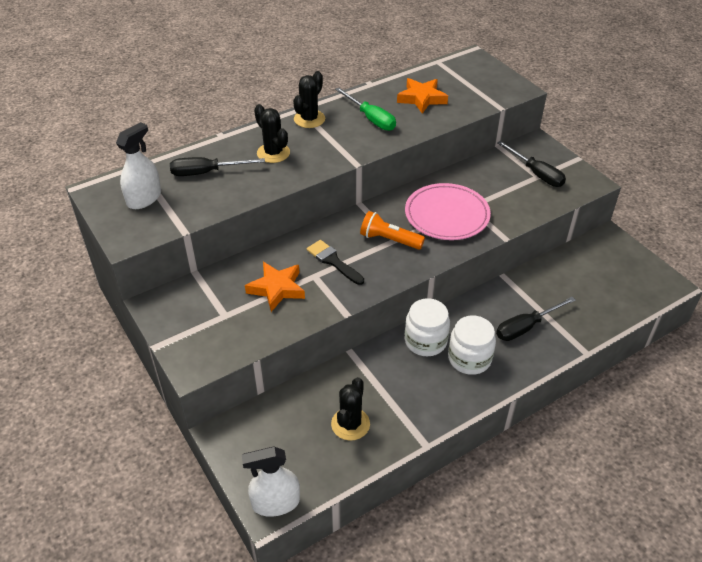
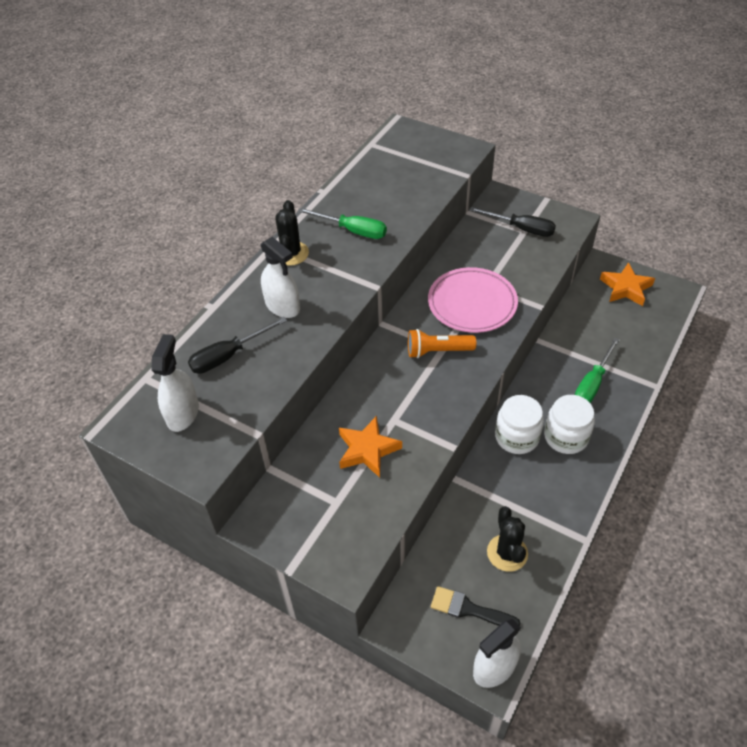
camera: 25 degrees left, 5 degrees up
(273, 153) = (282, 306): black cactus -> white spray bottle
(333, 261) = (401, 396): black brush -> black brush (468, 609)
(421, 98) = (385, 191): orange star -> orange star (625, 288)
(526, 327) = (592, 384): black screwdriver -> green screwdriver

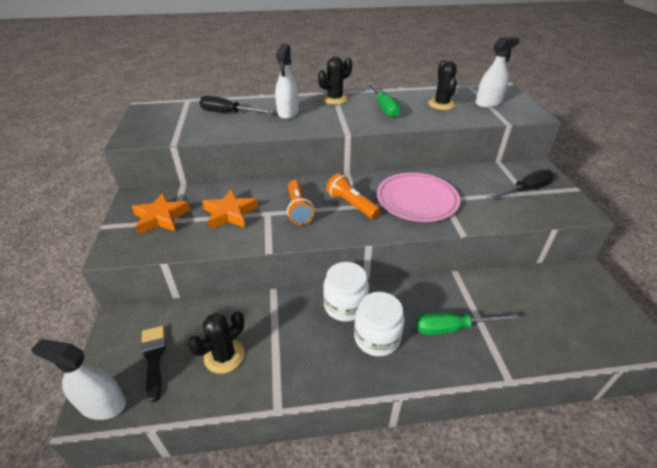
camera: 50 degrees right, 10 degrees down
(182, 413) = (170, 118): white spray bottle -> white spray bottle (488, 103)
(388, 188) = (441, 104): none -> black cactus
(409, 393) = (298, 209): none -> orange flashlight
(521, 229) = (525, 190): black screwdriver -> black screwdriver turned 105 degrees counterclockwise
(625, 288) = (587, 299): orange star -> orange star (161, 217)

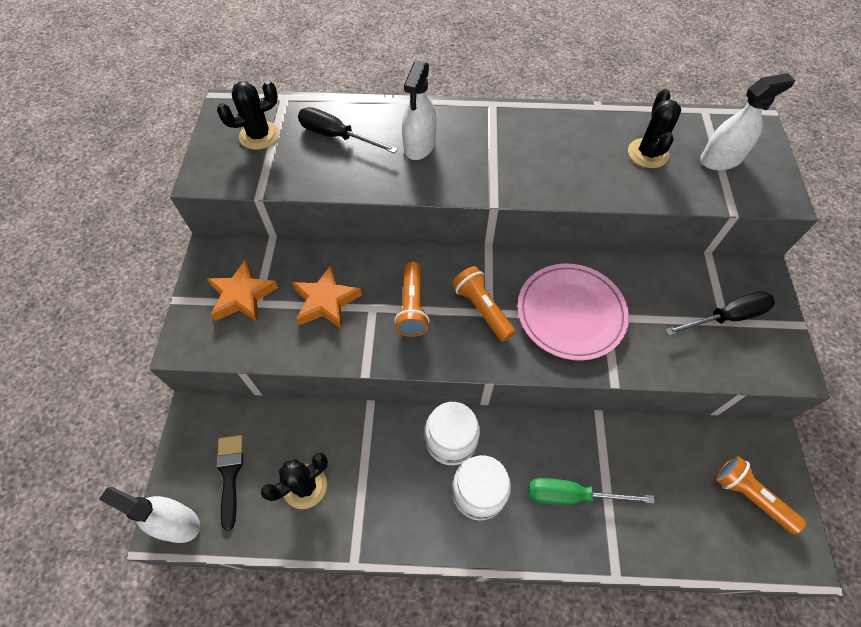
camera: 10 degrees right, 20 degrees up
(335, 99) = (492, 121): black cactus -> black cactus (259, 135)
(384, 108) = (559, 152): green screwdriver -> none
(588, 308) = (750, 496): none -> orange flashlight

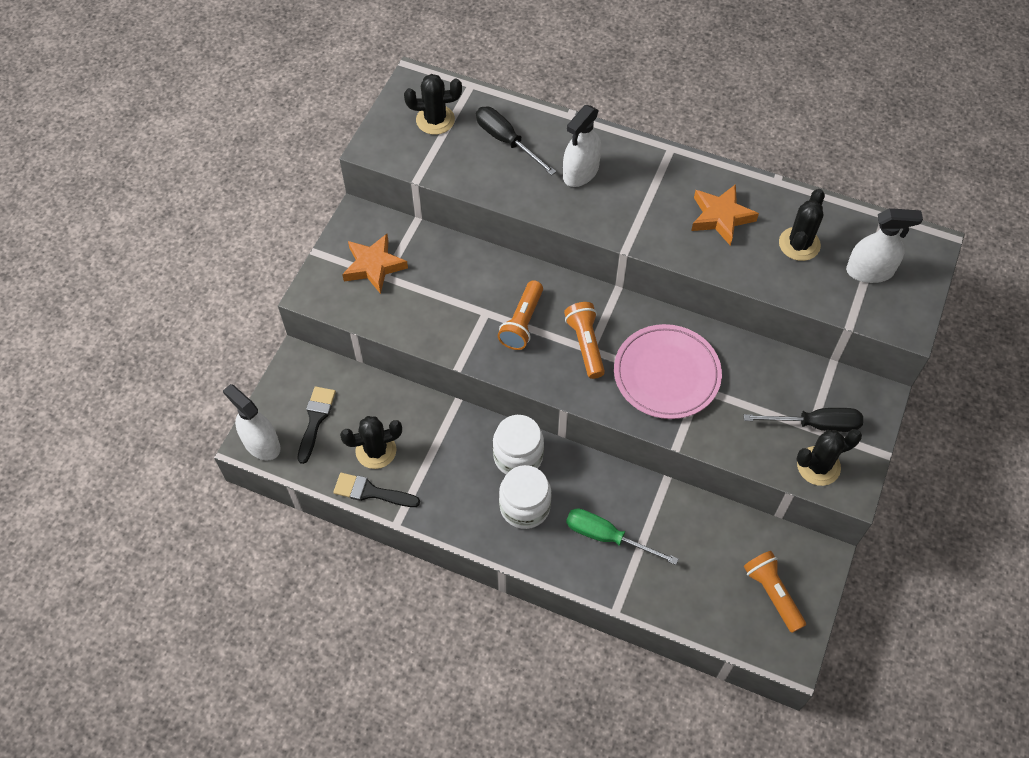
camera: 20 degrees right, 0 degrees up
(314, 536) = (371, 492): none -> black brush
(326, 301) = (446, 294): orange star -> orange star (721, 217)
(752, 357) = (818, 466): none -> black cactus

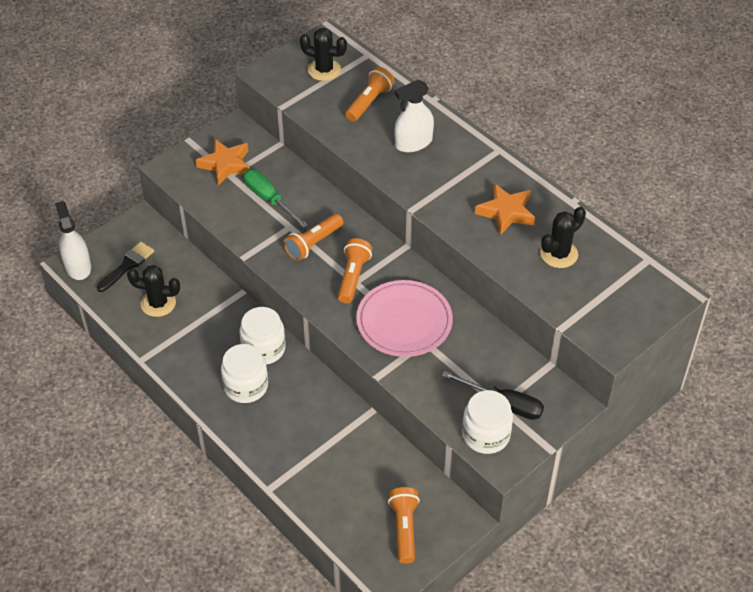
camera: 25 degrees right, 10 degrees down
(371, 492) = (136, 330): black brush -> none
(506, 141) = (369, 102): black screwdriver -> orange flashlight
(607, 537) = (296, 433): green screwdriver -> green screwdriver (269, 199)
(818, 466) = (486, 435): black cactus -> white jar
(869, 271) = (606, 294): white spray bottle -> none

